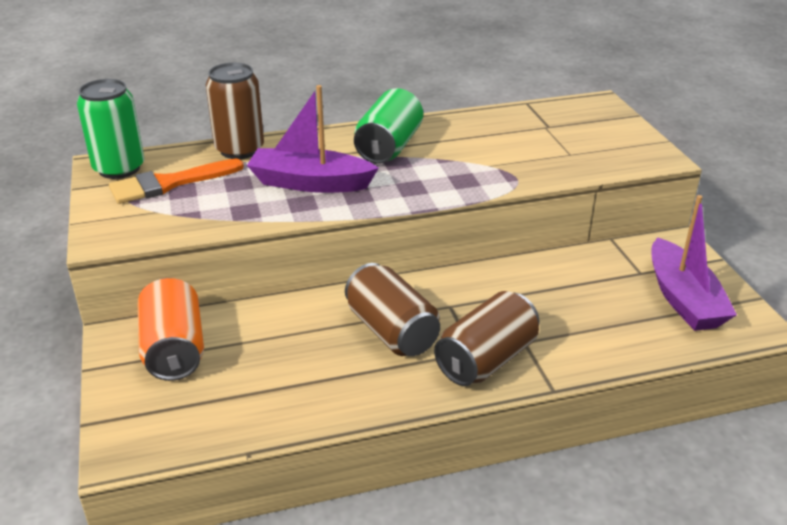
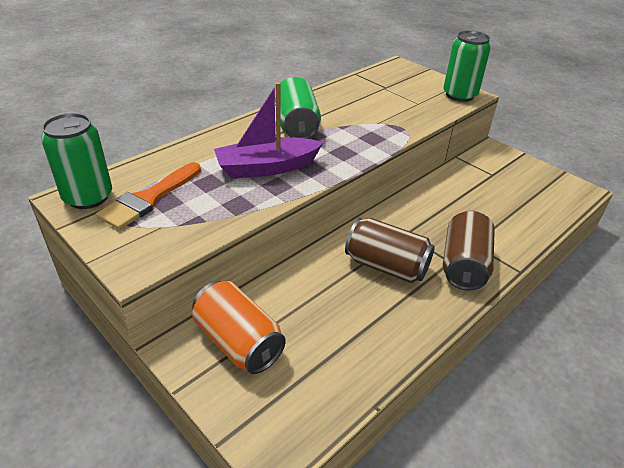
camera: 30 degrees left, 5 degrees up
(239, 149) = (182, 154): brown can -> none
(641, 156) = (459, 95): none -> green can
(683, 299) = (530, 184): purple boat -> none

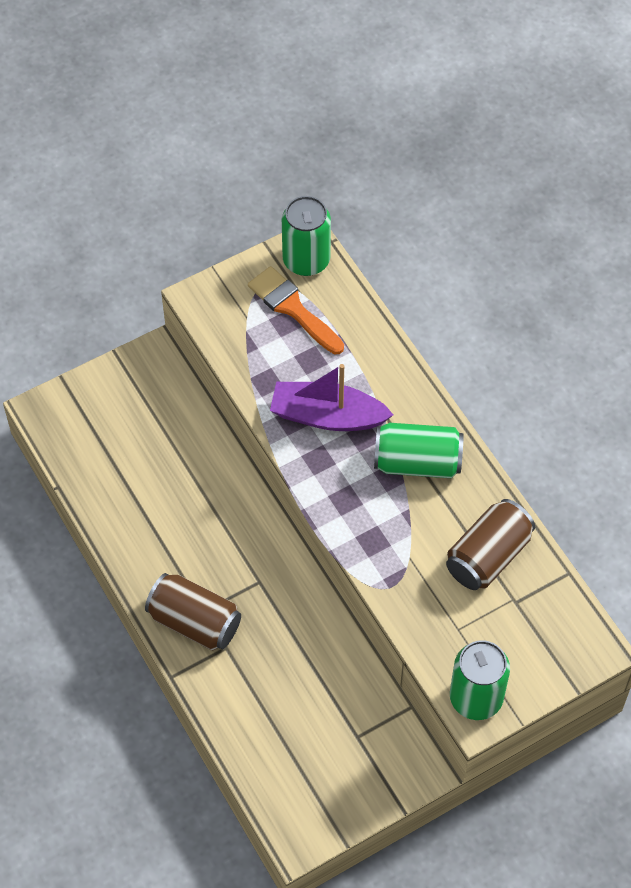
camera: 105 degrees right, 20 degrees up
(238, 342) = (149, 398): orange can -> none
(267, 168) = (327, 416): purple boat -> purple boat turned 75 degrees counterclockwise
(386, 266) = (212, 544): brown can -> brown can (488, 556)

